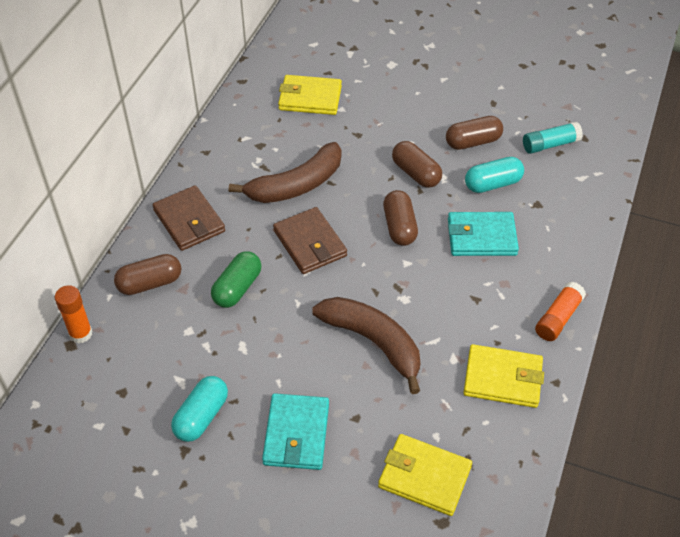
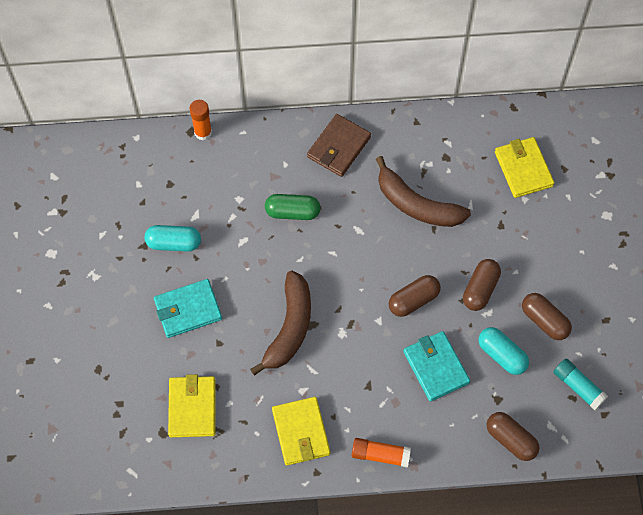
camera: 65 degrees right, 15 degrees up
(150, 283) = (267, 152): brown capsule -> brown capsule (511, 439)
(310, 243) = (361, 242): brown wallet -> none

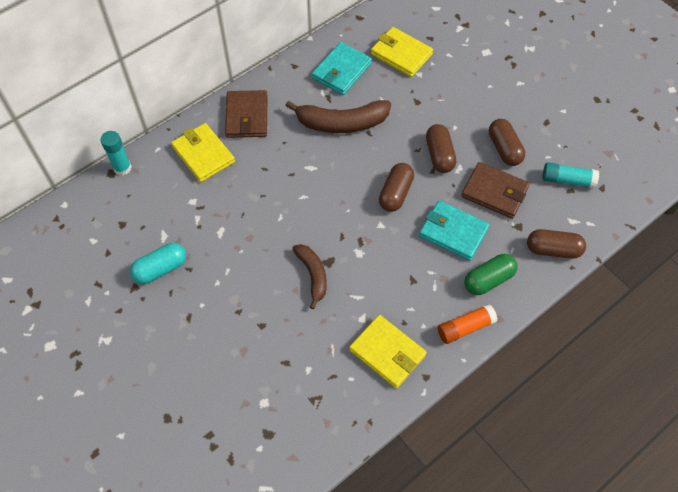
camera: 35 degrees left, 5 degrees down
(188, 310) = (213, 315): turquoise wallet -> turquoise wallet (341, 71)
(192, 408) = (278, 394): yellow wallet -> yellow wallet (203, 154)
(203, 132) = (122, 168): orange glue stick -> turquoise glue stick
(290, 328) = (313, 275): brown banana -> brown banana, size x0.62
(292, 212) = (246, 185): green capsule -> green capsule (488, 280)
(502, 355) = (494, 192): turquoise capsule -> brown wallet
(544, 320) = (504, 149): brown capsule -> brown capsule turned 60 degrees clockwise

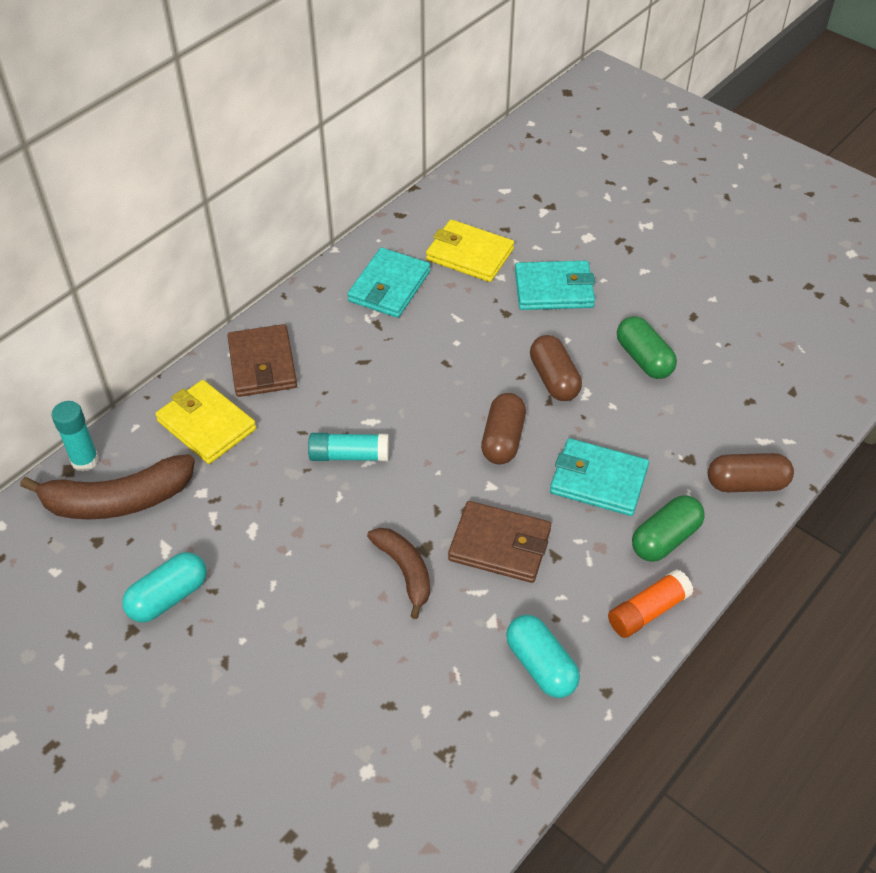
camera: 10 degrees left, 10 degrees down
(341, 123) = (404, 355): brown banana -> brown banana (118, 501)
(387, 352) = (541, 665): yellow wallet -> turquoise capsule
(454, 88) = (554, 289): none -> turquoise wallet
(494, 192) = (644, 418): brown wallet -> brown wallet (499, 545)
(504, 149) = (643, 358): brown capsule -> green capsule
(567, 180) = (742, 388): turquoise glue stick -> turquoise glue stick (349, 455)

